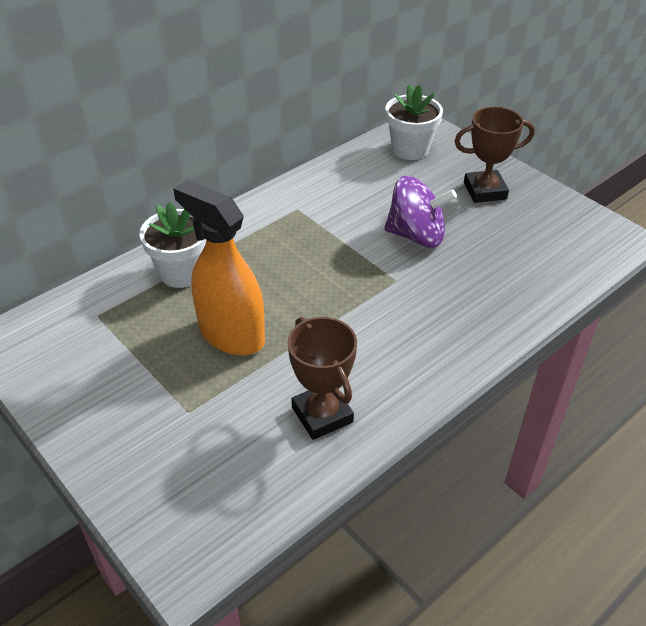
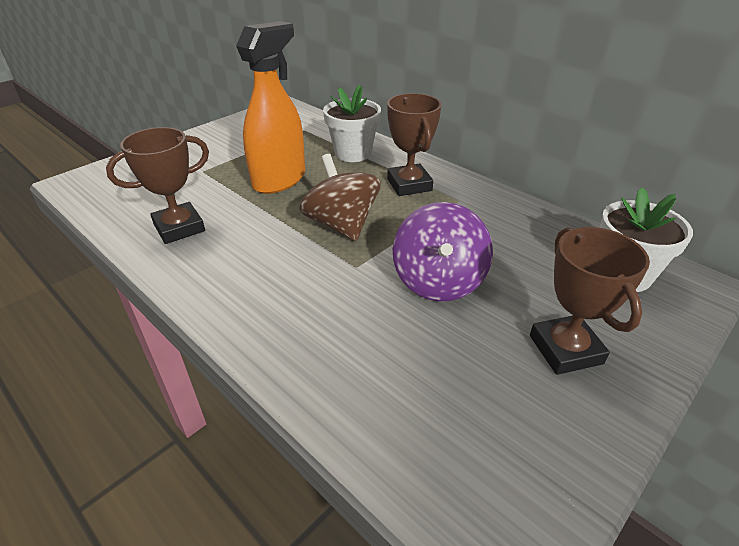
camera: 85 degrees right, 5 degrees down
(264, 236) = (409, 185): none -> brown trophy
(331, 286) = (341, 225): none -> brown spinning top

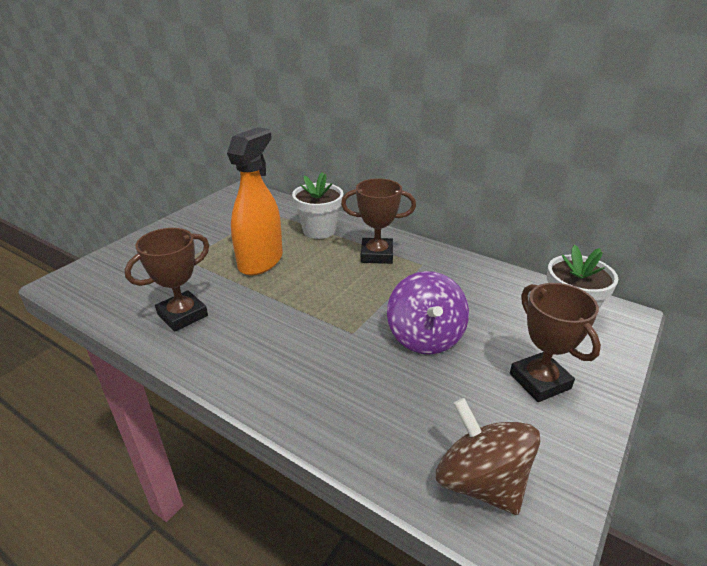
camera: 10 degrees left, 5 degrees down
(341, 225) = (329, 297): brown spinning top -> brown spinning top (480, 482)
(409, 185) = (376, 255): brown trophy -> brown trophy turned 60 degrees counterclockwise

